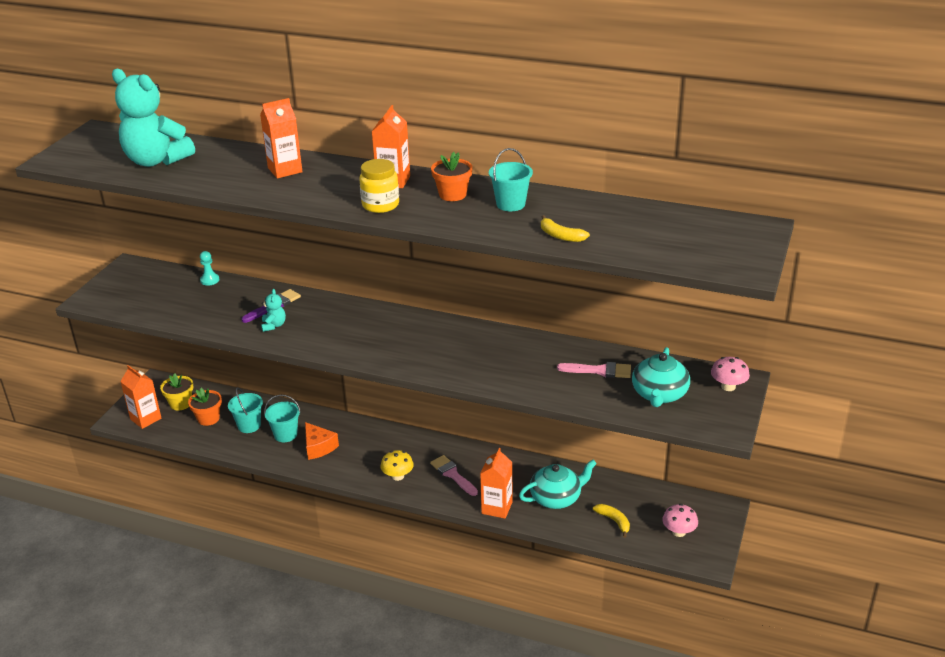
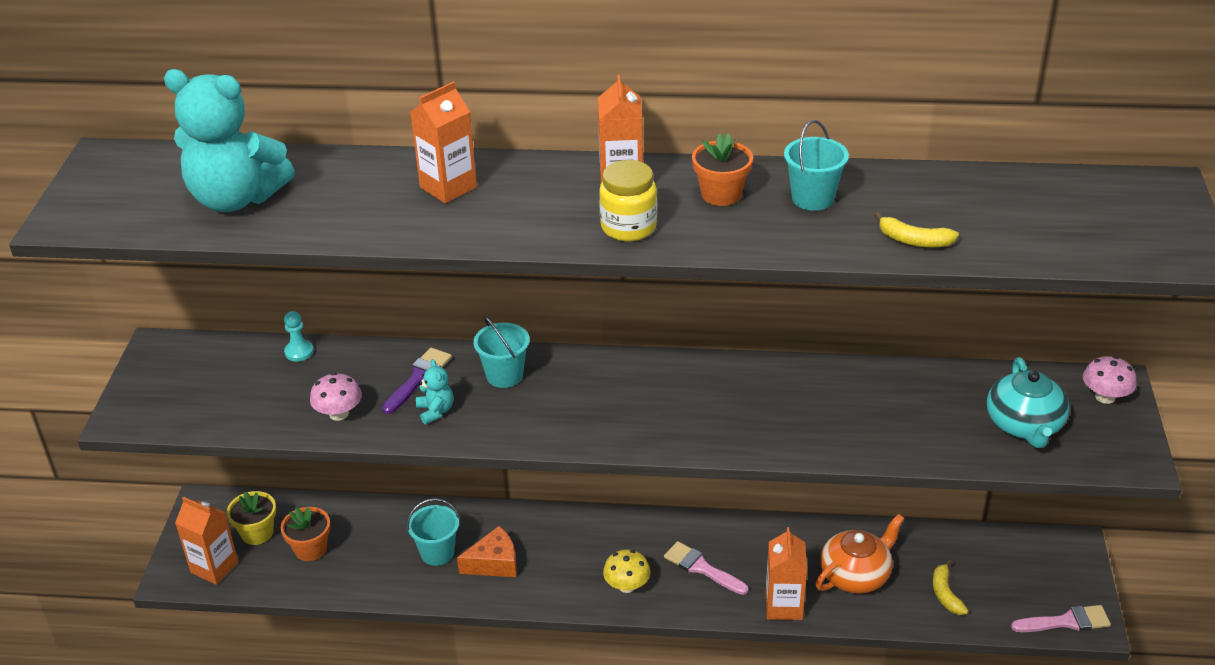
camera: 15 degrees left, 5 degrees up
(249, 425) = (377, 548): turquoise bucket -> turquoise bucket (504, 375)
(318, 447) = (494, 563): orange cheese -> orange cheese turned 60 degrees counterclockwise
(556, 498) = (856, 575): turquoise teapot -> orange teapot
(599, 371) = (929, 403): pink brush -> pink brush (1066, 621)
(614, 521) = (945, 594): yellow banana -> yellow banana turned 135 degrees counterclockwise
(679, 532) = (1034, 592): pink mushroom -> pink mushroom (339, 413)

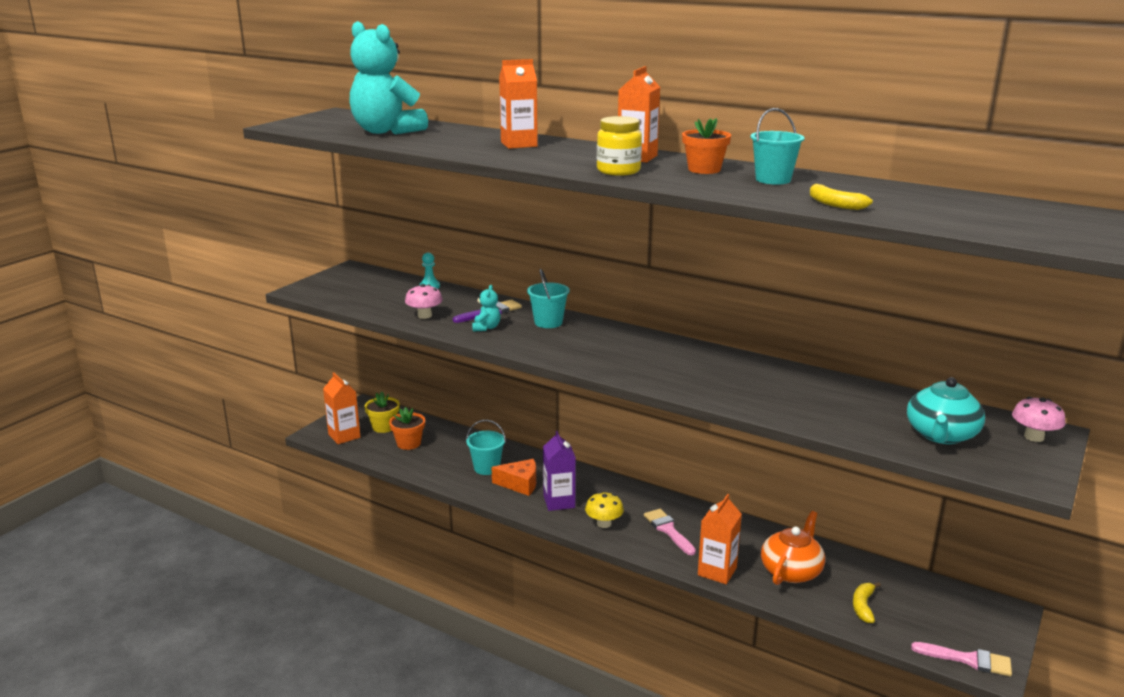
camera: 25 degrees right, 15 degrees down
(557, 573) = (559, 502): none -> purple carton
(856, 575) = (791, 571): orange teapot -> orange teapot turned 45 degrees counterclockwise

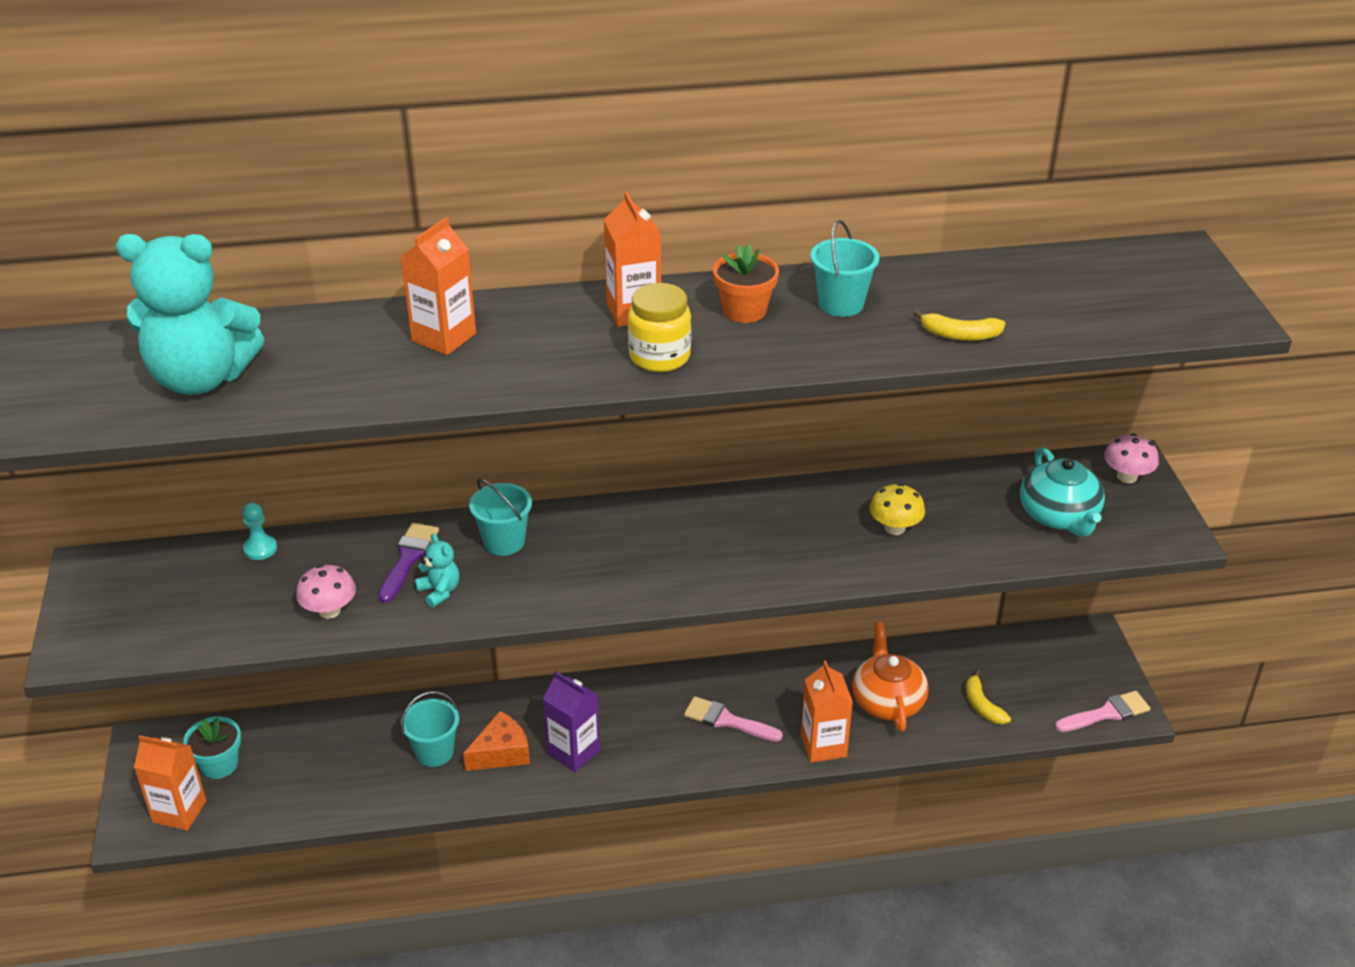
camera: 40 degrees left, 15 degrees up
(384, 427) = (219, 764): yellow flower pot -> turquoise flower pot
(409, 443) = (287, 772): orange flower pot -> none
(604, 523) = (653, 752): yellow mushroom -> yellow mushroom (895, 528)

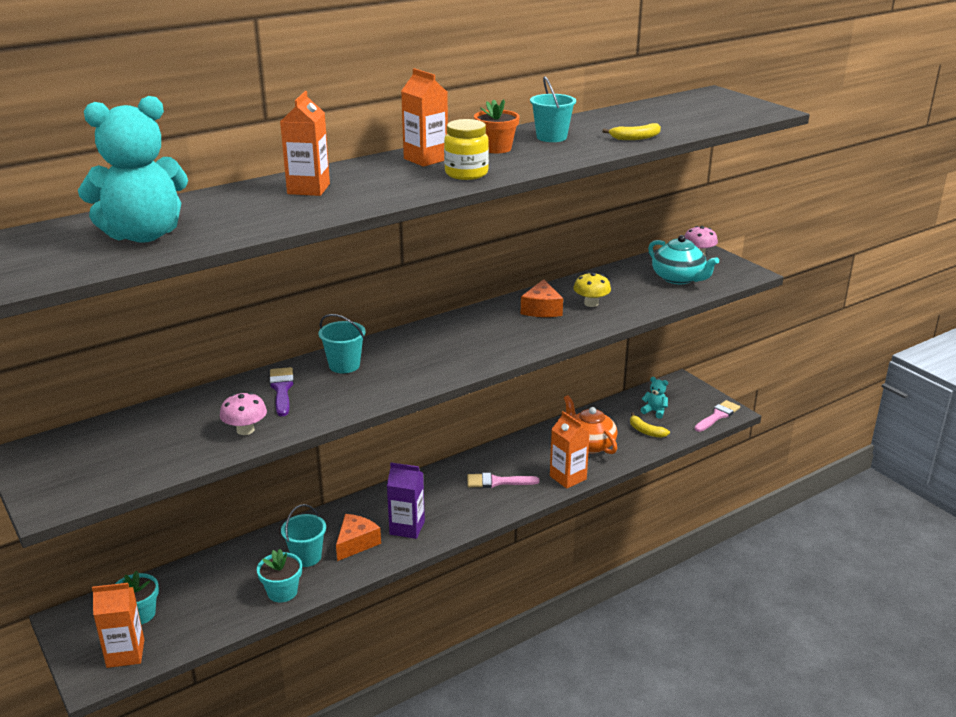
camera: 25 degrees left, 10 degrees down
(260, 549) = (161, 410): turquoise pawn -> none
(381, 792) = (282, 592): none -> turquoise flower pot
(439, 591) = (320, 401): turquoise teddy bear -> turquoise teddy bear (654, 411)
(819, 518) = (541, 309): none -> orange cheese

